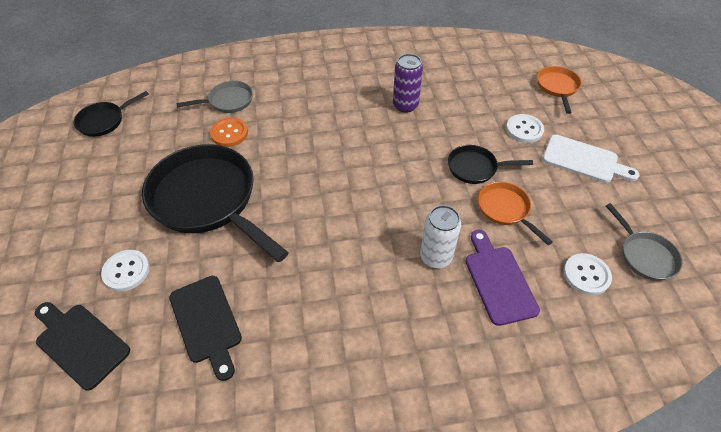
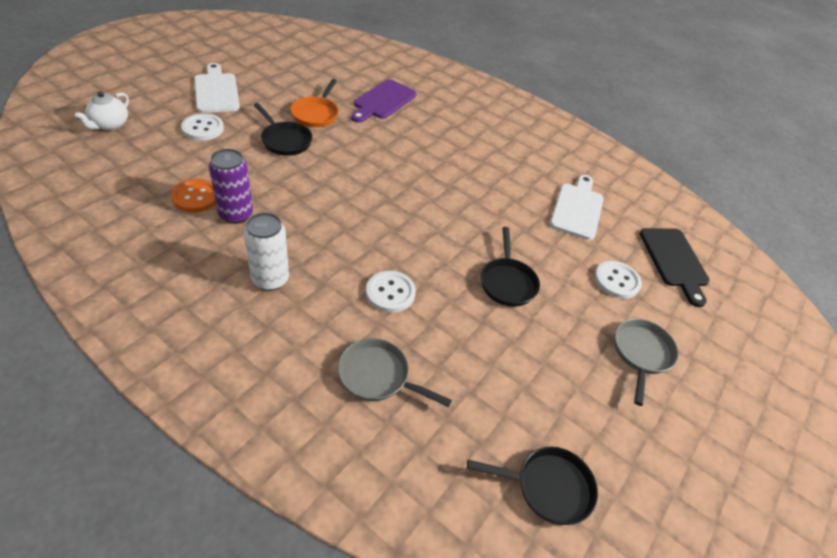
camera: 140 degrees left, 5 degrees down
(207, 322) = (577, 209): black cutting board -> white cutting board
(208, 200) = (507, 282): black pan -> black pan, size x0.48
(229, 133) = (422, 331): orange button -> orange button (196, 197)
(435, 257) = (397, 131): white can -> white can (270, 279)
(557, 87) = (109, 125): orange pan -> white teapot
(586, 275) = (337, 71): white button -> white button (390, 293)
(644, 255) = (294, 54): grey pan -> grey pan (641, 354)

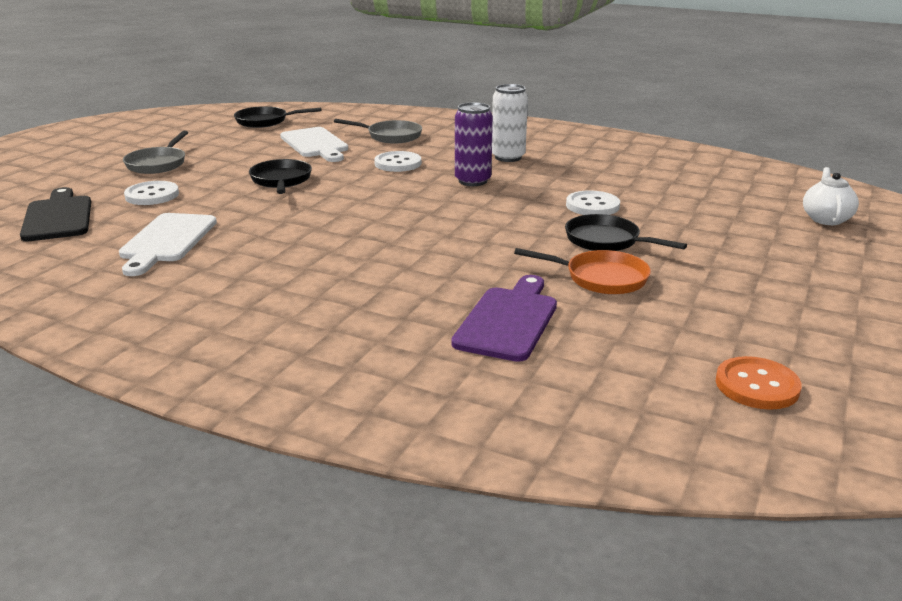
camera: 175 degrees right, 20 degrees down
(196, 197) = (636, 185): orange button -> orange button (757, 386)
(203, 128) = (722, 234): white button -> white button (592, 206)
(216, 91) = (782, 278): white cutting board -> white cutting board (315, 144)
(236, 214) = (582, 181): purple can -> purple can (472, 181)
(316, 114) = (601, 278): orange pan -> orange pan turned 105 degrees clockwise

